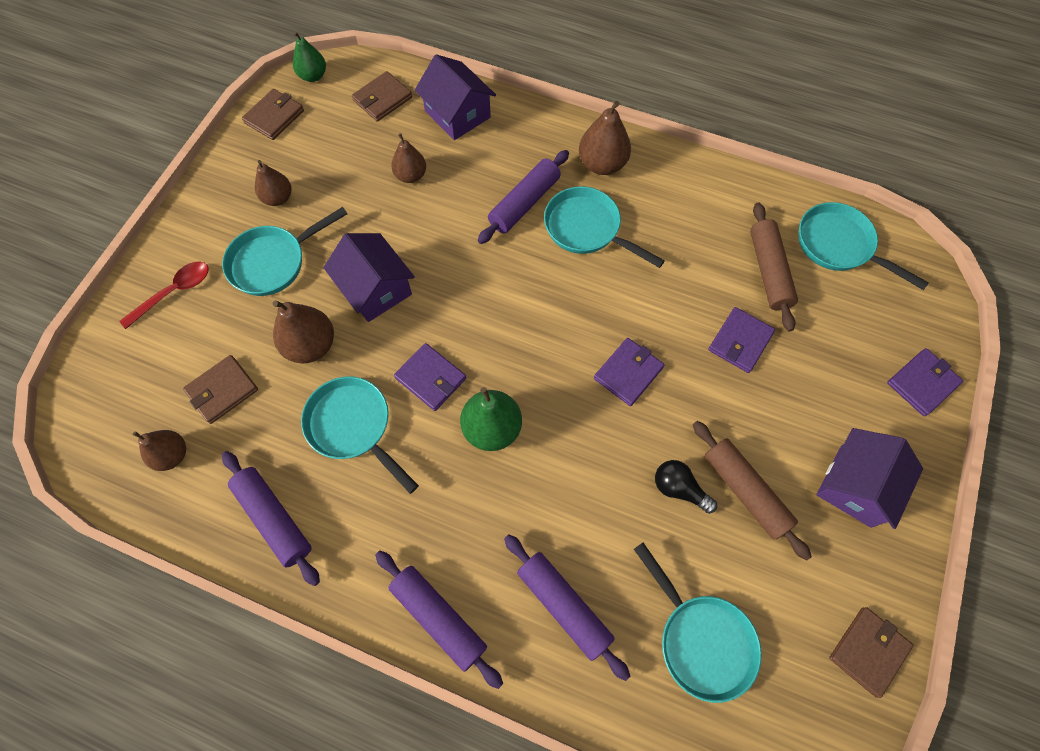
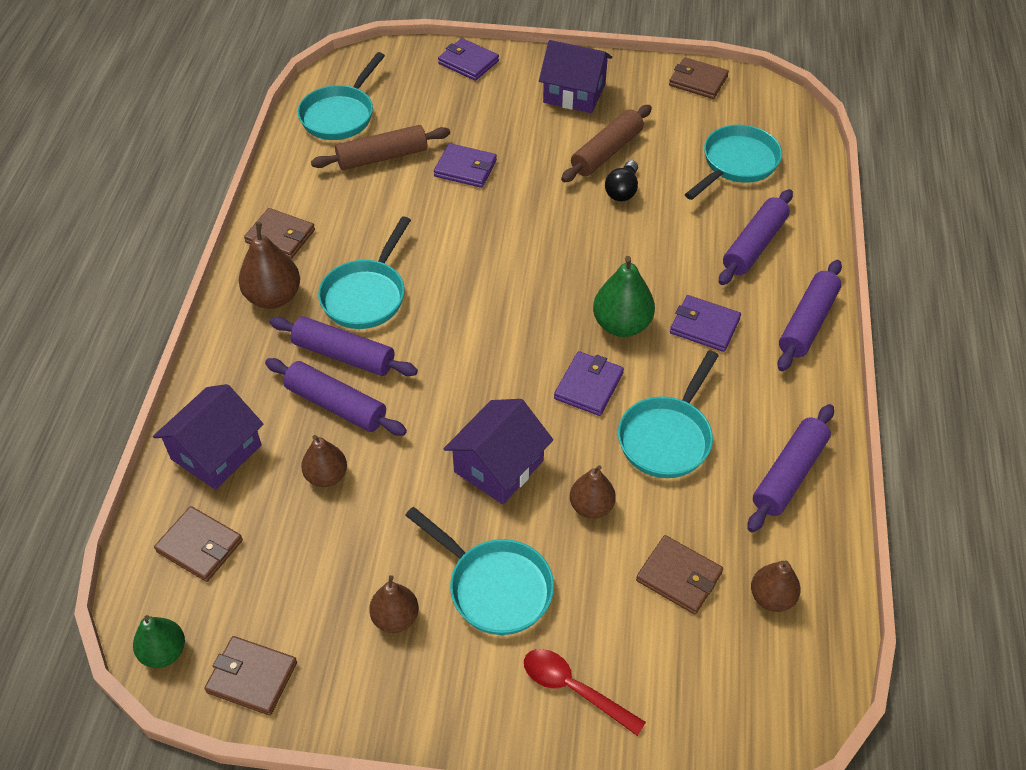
camera: 105 degrees left, 15 degrees down
(311, 345) = (591, 507): brown pear -> brown pear, size x0.67
(475, 190) = (336, 405): none -> purple rolling pin
(628, 373) = (525, 238): purple wallet -> purple wallet (704, 326)
(674, 177) = (280, 236): none -> brown wallet

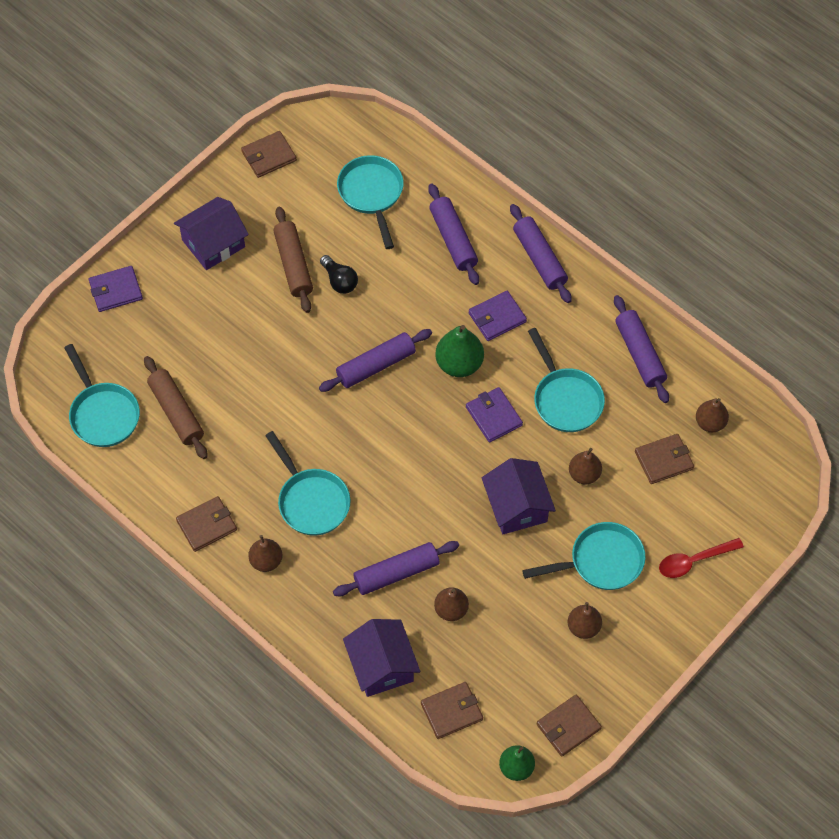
camera: 55 degrees left, 10 degrees up
(273, 297) = (266, 561): brown pear -> brown pear, size x0.67
(343, 355) = (356, 545): purple rolling pin -> purple rolling pin (376, 366)
(382, 157) = (176, 412): brown rolling pin -> brown rolling pin turned 45 degrees counterclockwise
(465, 168) = (235, 365): purple wallet -> none

